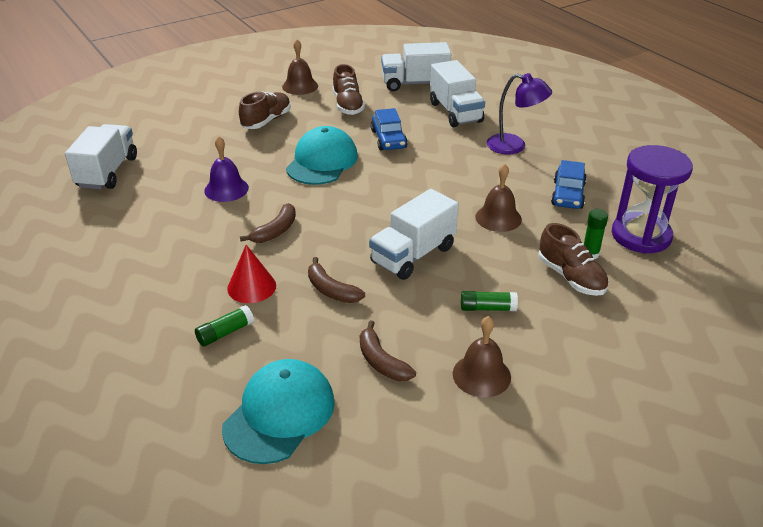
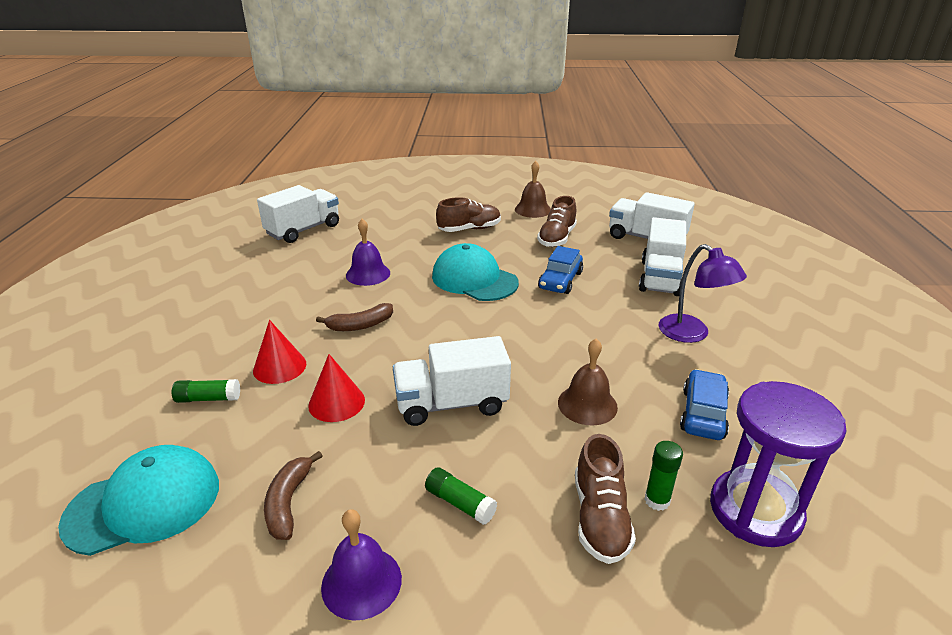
camera: 35 degrees right, 5 degrees down
(322, 161) = (474, 279): turquoise cap -> turquoise cap turned 105 degrees counterclockwise
(331, 290) = (336, 402): brown banana -> red cone
(481, 375) = (361, 582): brown bell -> purple bell
(568, 194) = (703, 413): blue car -> blue car turned 150 degrees clockwise

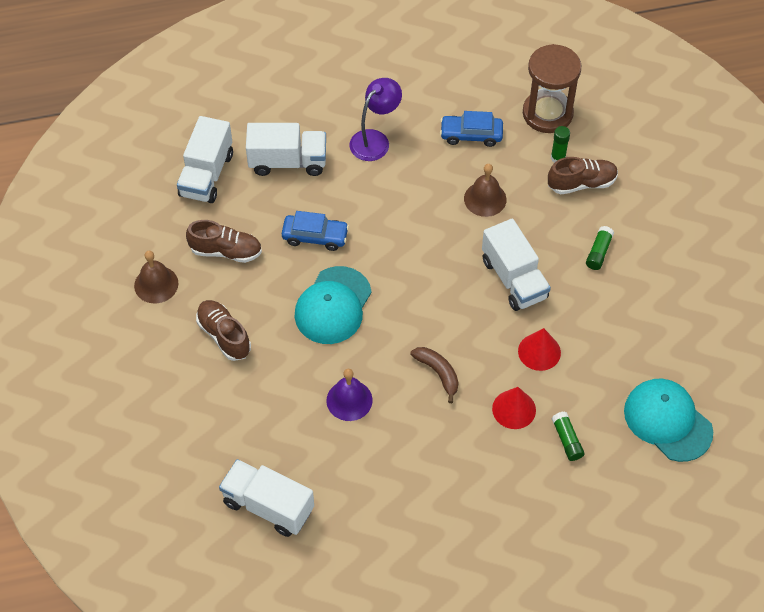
camera: 105 degrees left, 25 degrees up
(288, 502) = (634, 341): brown banana -> none
(361, 582) = (668, 284): purple bell -> none
(755, 510) = (547, 113): purple hourglass -> brown hourglass

